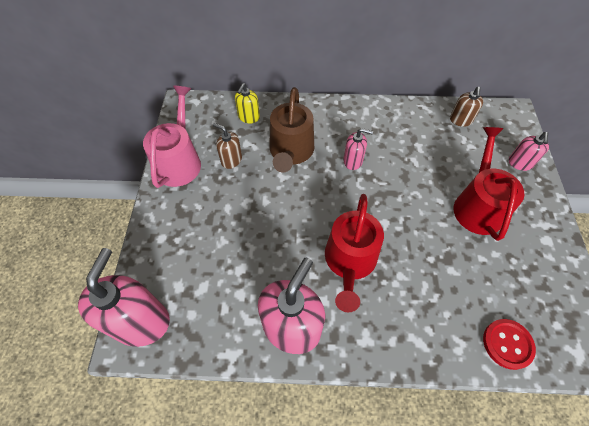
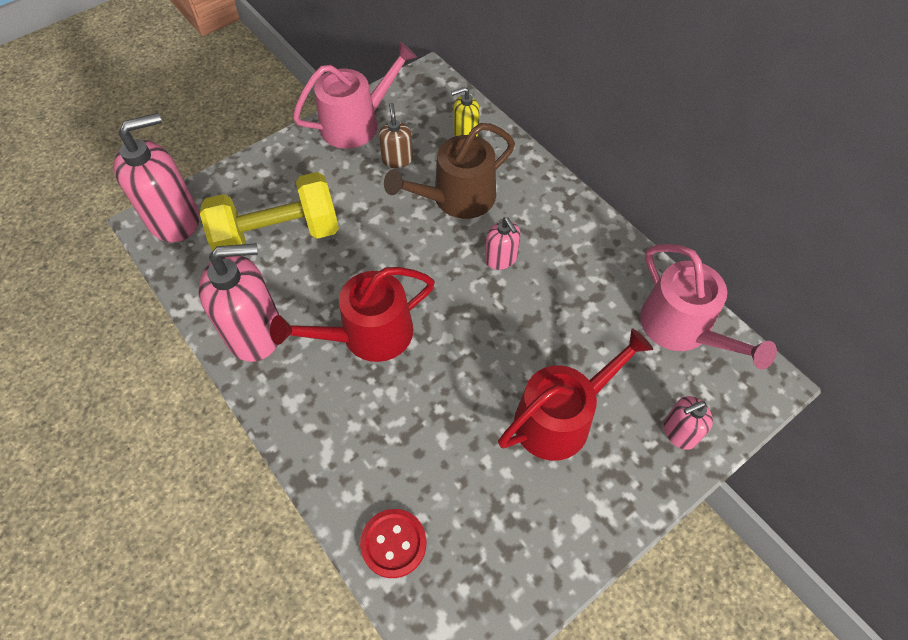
camera: 50 degrees right, 0 degrees up
(224, 263) = (278, 236): none -> yellow dumbbell
(460, 120) = (681, 328): brown soap dispenser -> pink watering can

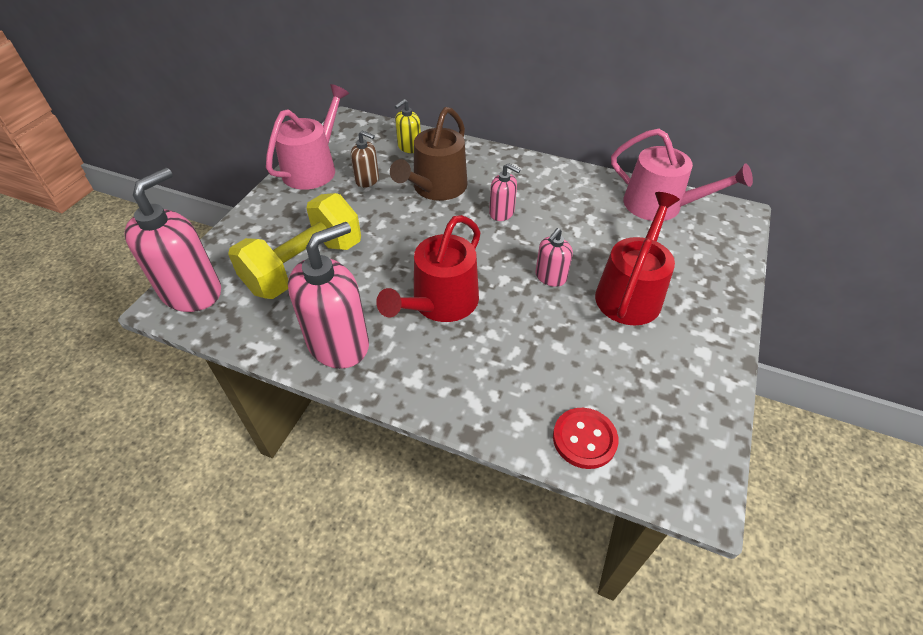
camera: 30 degrees left, 10 degrees down
(397, 159) = (367, 180): brown soap dispenser -> brown soap dispenser turned 150 degrees clockwise
(679, 432) = (714, 266): pink soap dispenser -> pink soap dispenser (550, 277)

